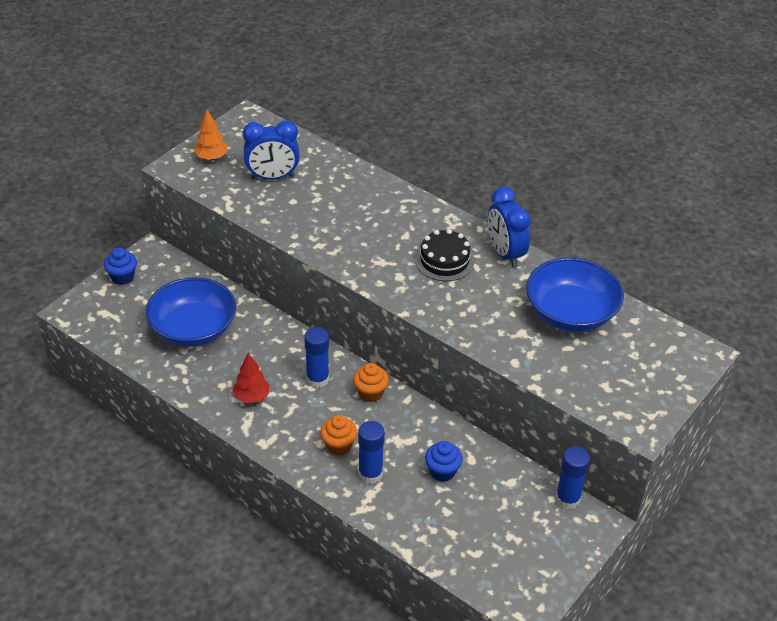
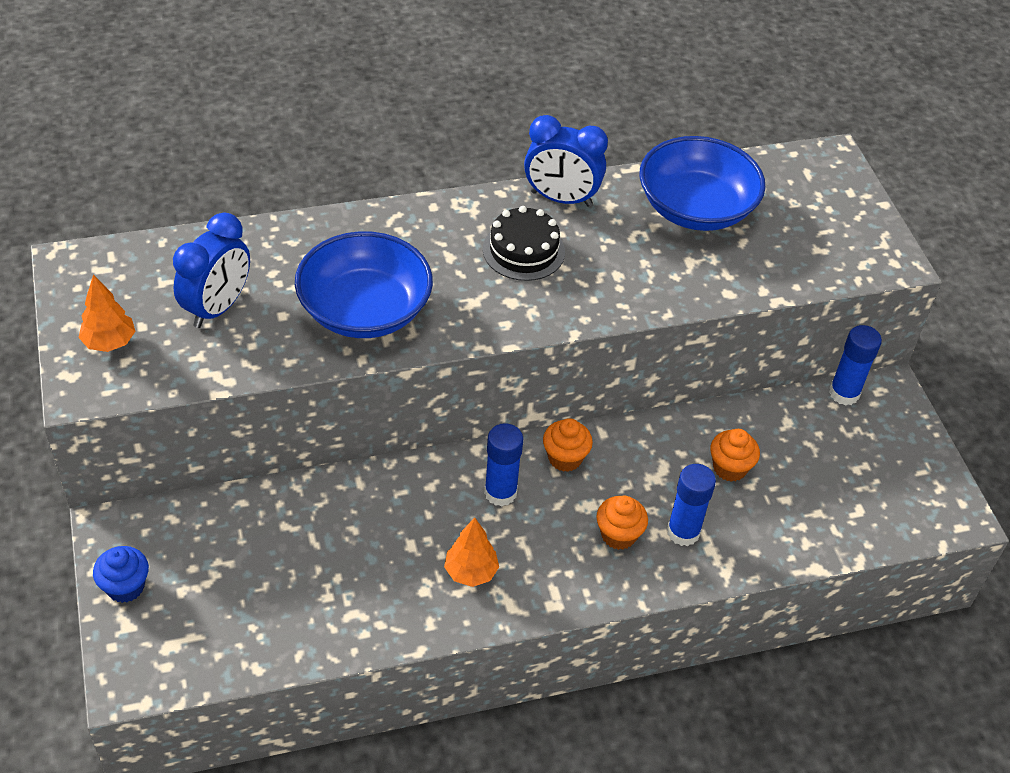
camera: 55 degrees left, 5 degrees up
(193, 328) = (299, 564): blue bowl -> blue bowl (364, 310)
(251, 397) = (471, 572): red tree -> orange tree
(442, 471) = (730, 468): blue cupcake -> orange cupcake

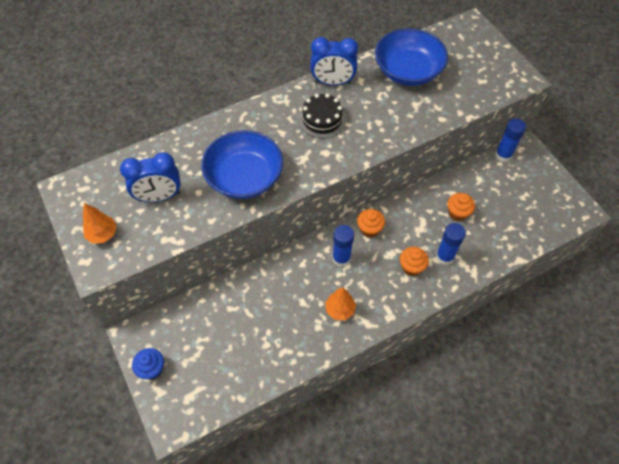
camera: 10 degrees left, 10 degrees up
(217, 308) = (159, 196): blue clock -> blue clock turned 60 degrees clockwise

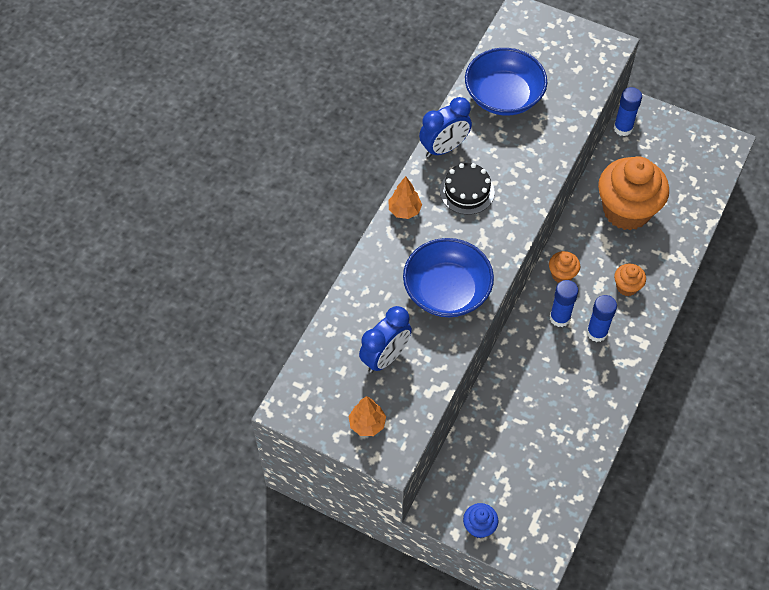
camera: 35 degrees left, 0 degrees up
(340, 309) = (597, 365): orange tree -> orange tree (404, 210)
(445, 256) = (647, 259): blue glue stick -> blue glue stick (597, 332)
(457, 213) = (626, 210): orange cupcake -> orange cupcake, size x2.27

